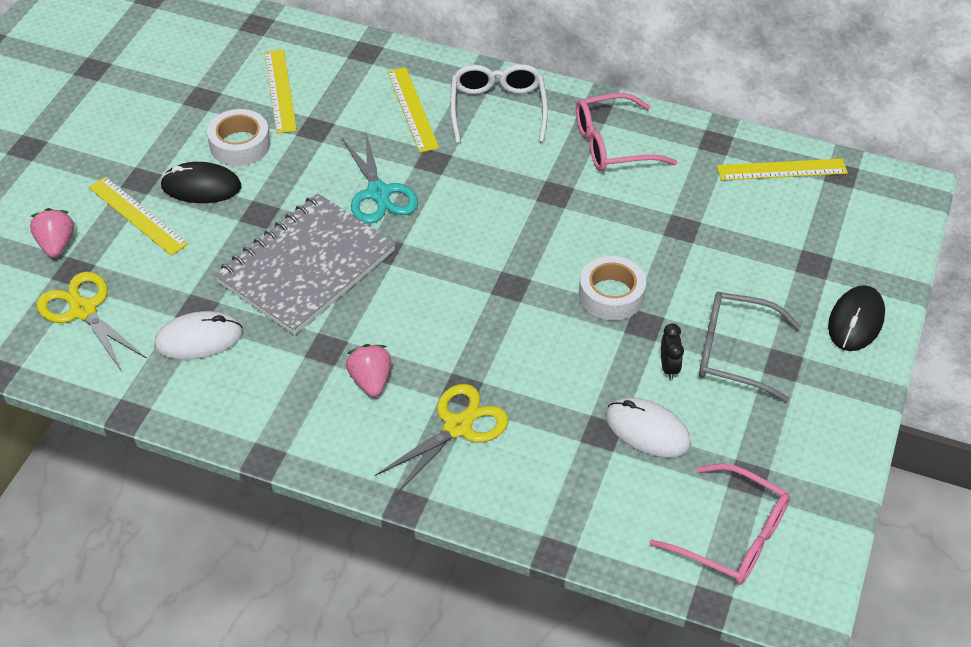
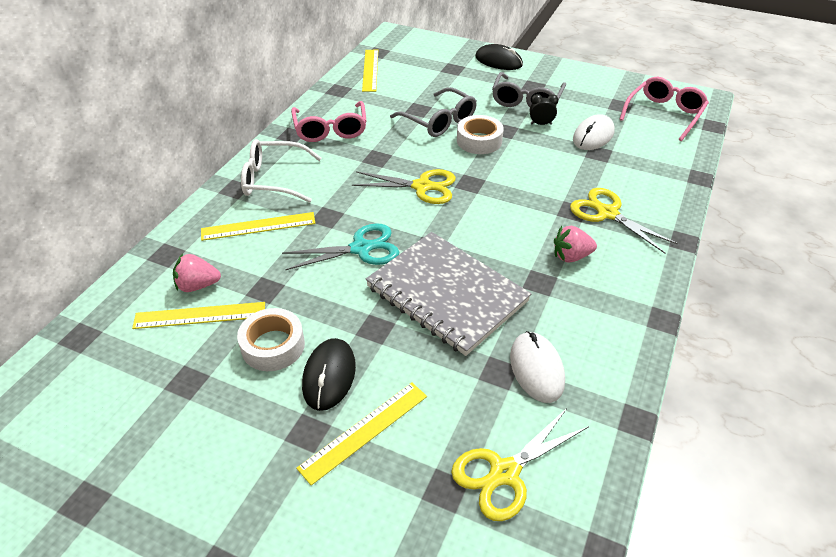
camera: 85 degrees left, 5 degrees down
(56, 244) = (402, 512): pink strawberry -> pink strawberry (198, 285)
(497, 239) = (422, 187): none -> yellow scissors
(654, 251) = (439, 121): none -> grey glasses

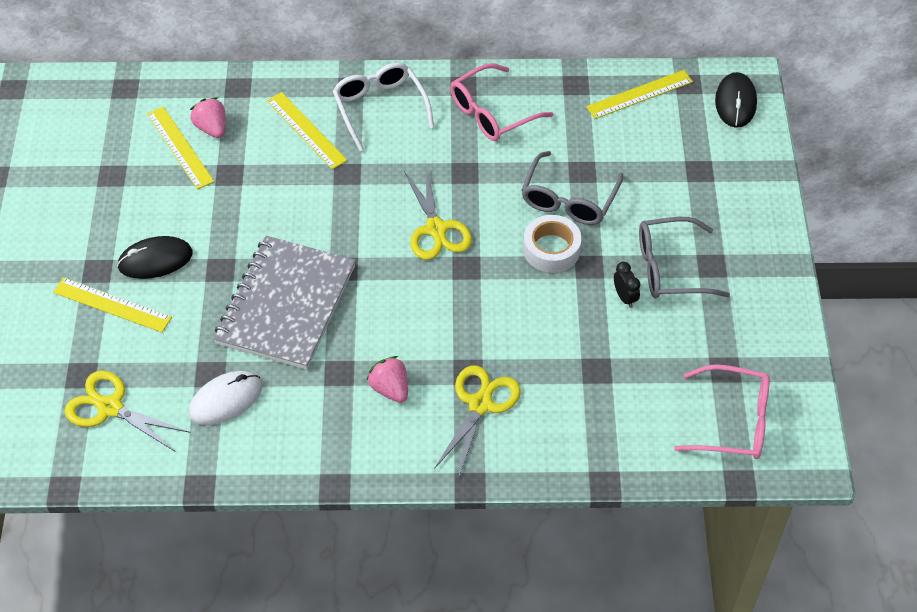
camera: 65 degrees right, 10 degrees up
(273, 346) = (170, 210): white tape -> none
(361, 248) = (315, 218): turquoise scissors -> none
(498, 61) = (751, 210): black mouse -> black mouse (735, 102)
(593, 136) = (631, 356): white mouse -> none

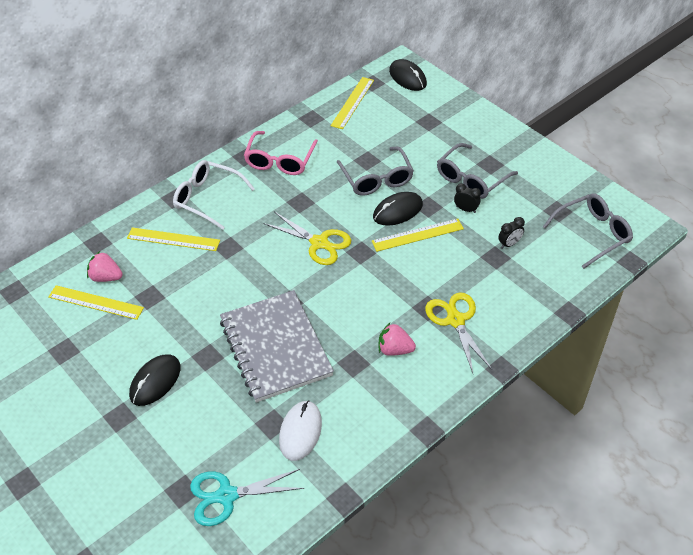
camera: 40 degrees left, 5 degrees down
(110, 407) = (226, 496): yellow scissors -> turquoise scissors
(112, 305) = (155, 430): yellow ruler -> yellow ruler (417, 235)
(551, 249) = (397, 211): white tape -> black mouse
(627, 367) = (509, 244): none -> black clock
(733, 421) = (592, 234): pink glasses -> grey glasses

